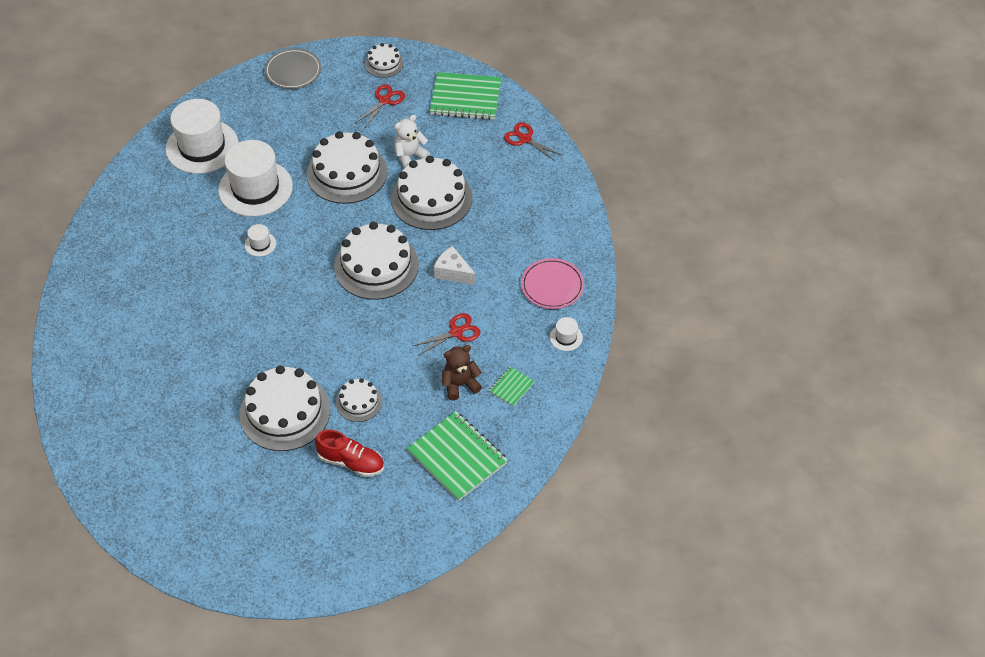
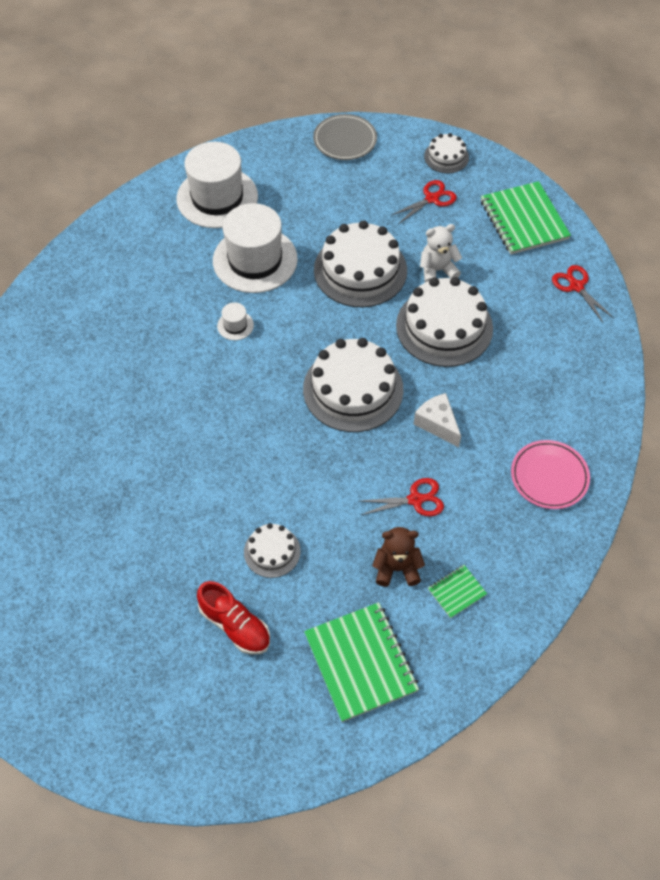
camera: 20 degrees right, 5 degrees up
(285, 412) = (184, 536): white cake -> none
(465, 98) = (523, 220): green notebook -> green notebook turned 45 degrees clockwise
(566, 337) = (544, 548): white hat -> none

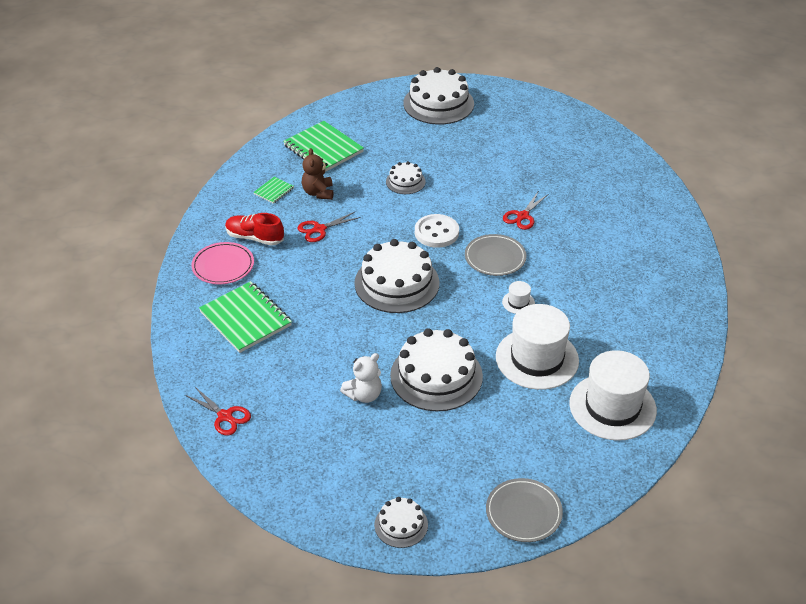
camera: 160 degrees right, 15 degrees down
(226, 390) = (495, 257): none -> grey plate
(235, 625) = (408, 146): red shoe -> red shoe (255, 238)
(274, 449) = (436, 232): none -> white button
(397, 568) = (318, 193): brown teddy bear -> brown teddy bear turned 105 degrees clockwise
(431, 199) = (397, 468): red scissors -> red scissors (523, 216)
(437, 424) = (320, 277): white cheese -> none
(444, 327) = (339, 348): white cake -> white cake (438, 103)
(523, 220) = (293, 471): green notebook -> green notebook (246, 319)

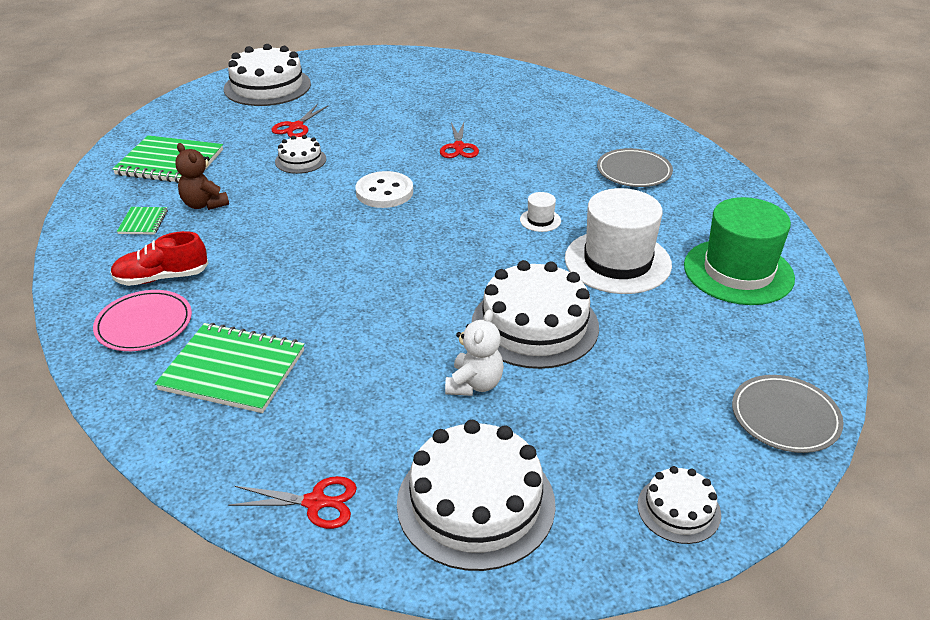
camera: 35 degrees left, 5 degrees down
(319, 229) = (241, 238): red scissors -> red scissors (296, 127)
(397, 283) = (390, 254): white cake -> white cake (476, 503)
(495, 257) = (471, 191): grey plate -> grey plate (634, 171)
(612, 407) = (738, 272): white hat -> green hat

